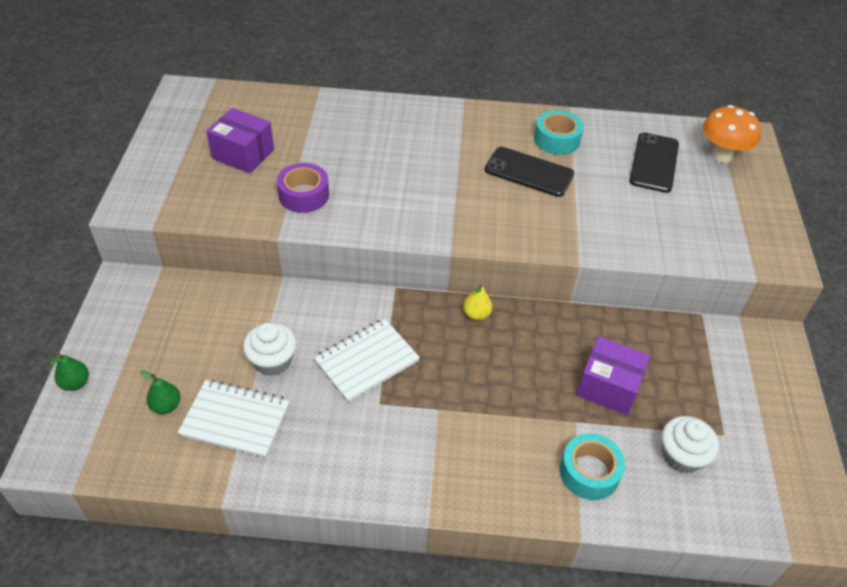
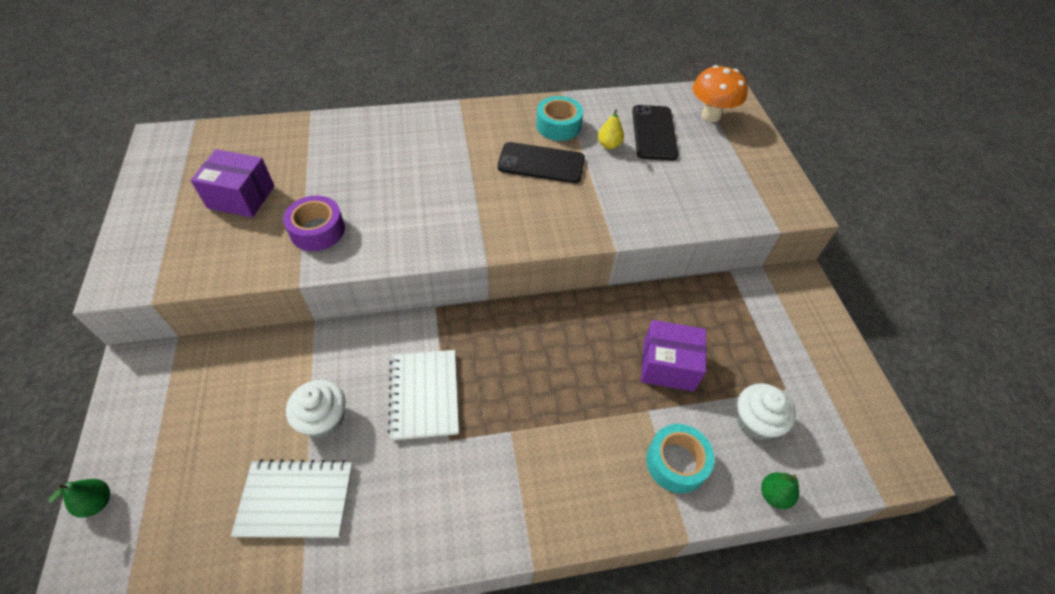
camera: 15 degrees left, 5 degrees up
(166, 406) = (212, 503): green pear -> green pear (773, 495)
(366, 361) = (424, 395): white notebook -> white notebook turned 45 degrees counterclockwise
(476, 314) = (523, 318): yellow pear -> yellow pear (609, 145)

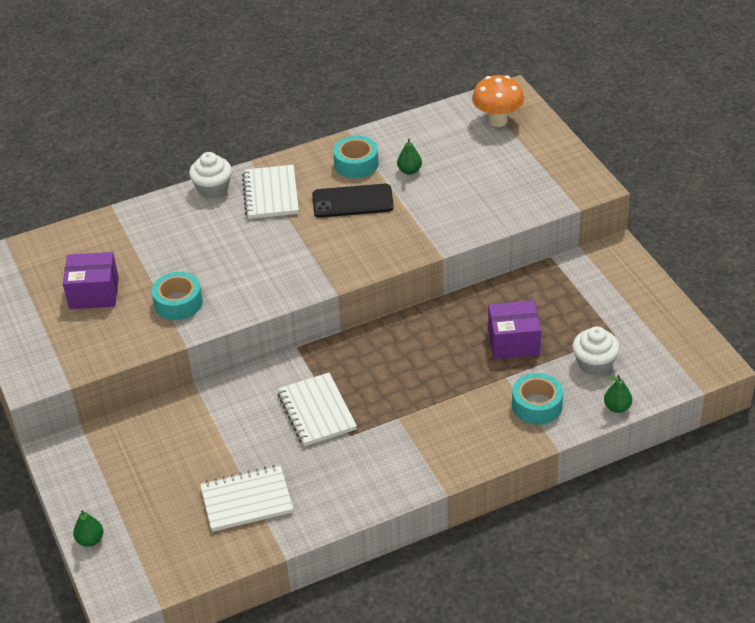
camera: 10 degrees left, 10 degrees down
(317, 230) = (178, 303): purple tape -> turquoise tape
(323, 419) = (240, 447): white cupcake -> white cupcake (213, 188)
(464, 136) = (271, 194): none -> white notebook
(609, 145) = (409, 170): yellow pear -> green pear
(654, 133) = (448, 149): black phone -> none

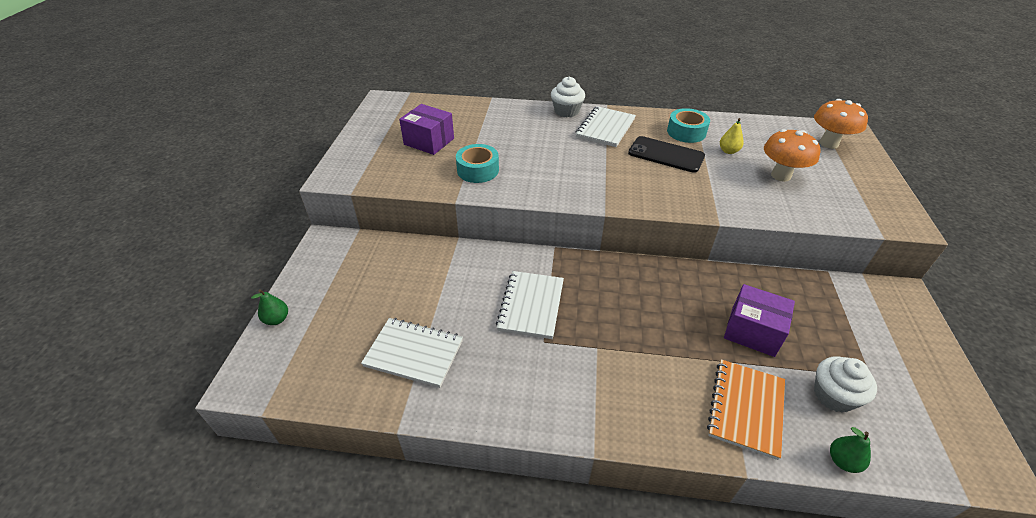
camera: 30 degrees right, 0 degrees up
(409, 170) = (728, 151): green pear -> yellow pear
(471, 180) = (781, 175): none -> orange mushroom
(537, 405) = (746, 409): turquoise tape -> orange notebook

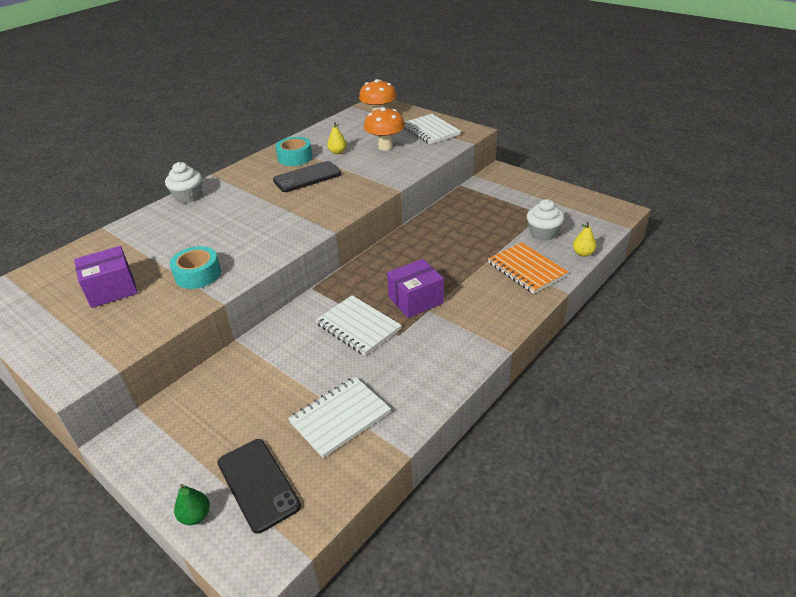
camera: 55 degrees left, 5 degrees down
(319, 339) = (258, 484): none -> black phone
(605, 128) = (239, 188): white notebook -> white notebook (430, 131)
(752, 331) = (476, 237): purple box -> purple box (416, 300)
(843, 461) = (583, 253): green pear -> yellow pear

